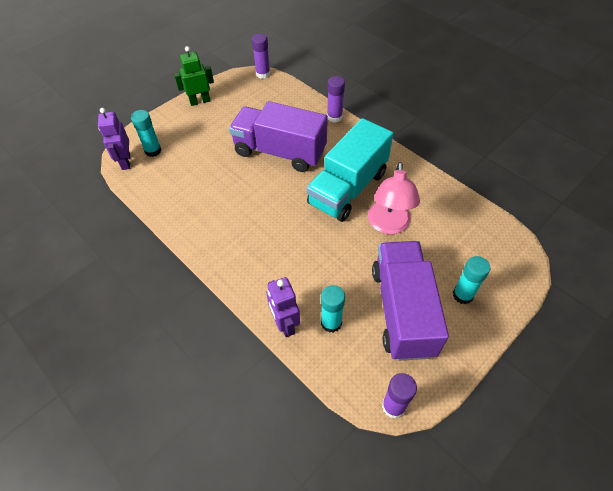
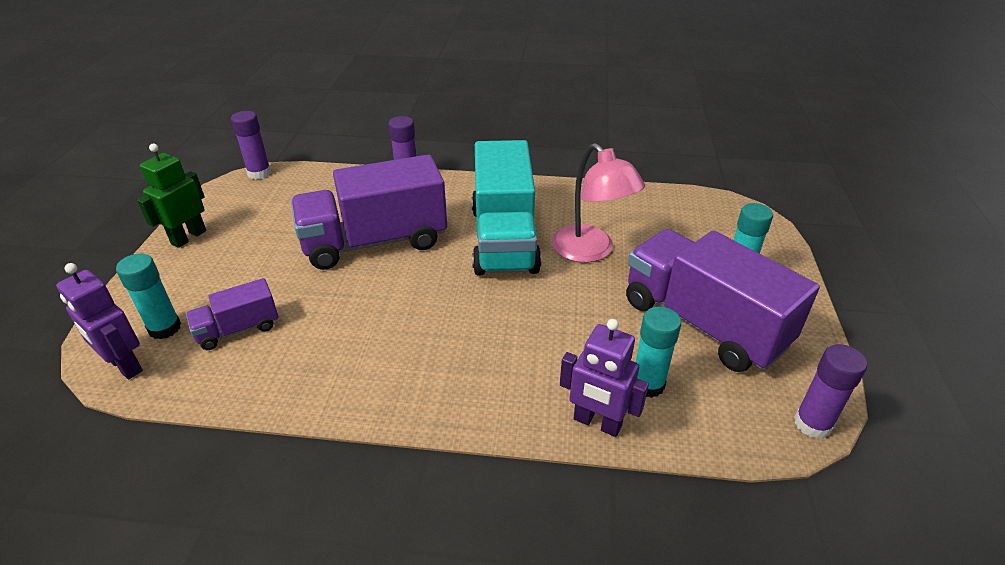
camera: 40 degrees left, 15 degrees down
(179, 169) = (238, 329): none -> purple truck

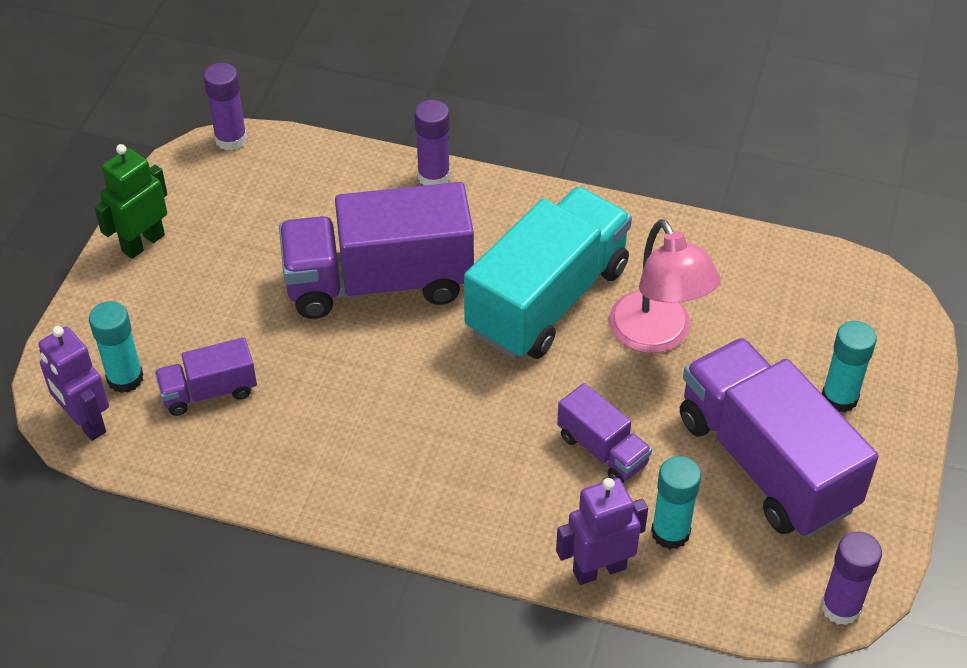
camera: 10 degrees right, 10 degrees up
(504, 239) = (547, 300): turquoise truck -> turquoise truck turned 150 degrees counterclockwise
(572, 330) = (602, 450): none -> purple truck
(597, 423) = (599, 569): purple robot -> purple robot turned 120 degrees clockwise

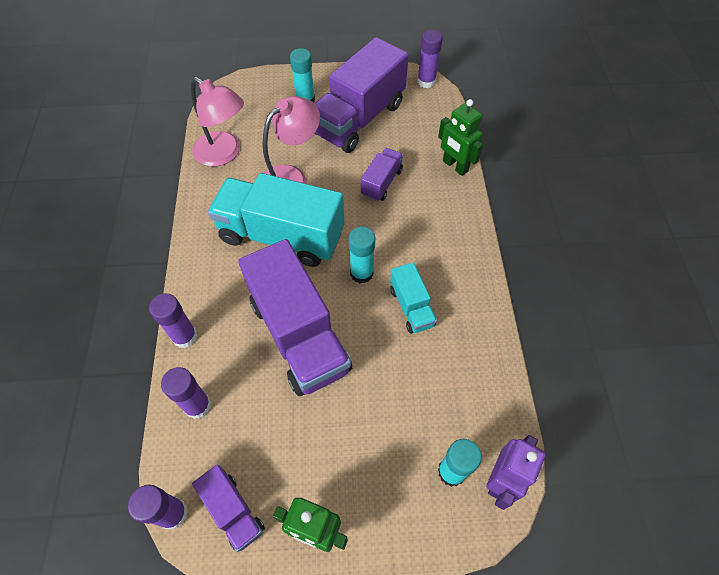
camera: 110 degrees left, 10 degrees up
(209, 392) = (436, 405): purple truck -> purple truck (233, 511)
(337, 174) = (197, 405): none -> purple glue stick
(358, 413) = (411, 307): none -> turquoise truck
(599, 569) = (455, 166): purple robot -> green robot
(670, 532) = (418, 145): turquoise glue stick -> turquoise glue stick (361, 273)
(739, 266) = (224, 154): none -> pink lamp

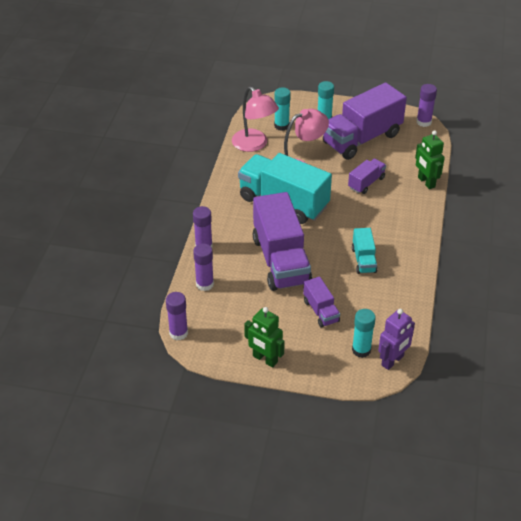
camera: 15 degrees right, 15 degrees down
(233, 511) = (216, 339): purple truck -> purple truck (321, 311)
(361, 273) = (334, 234): turquoise glue stick -> turquoise glue stick (281, 126)

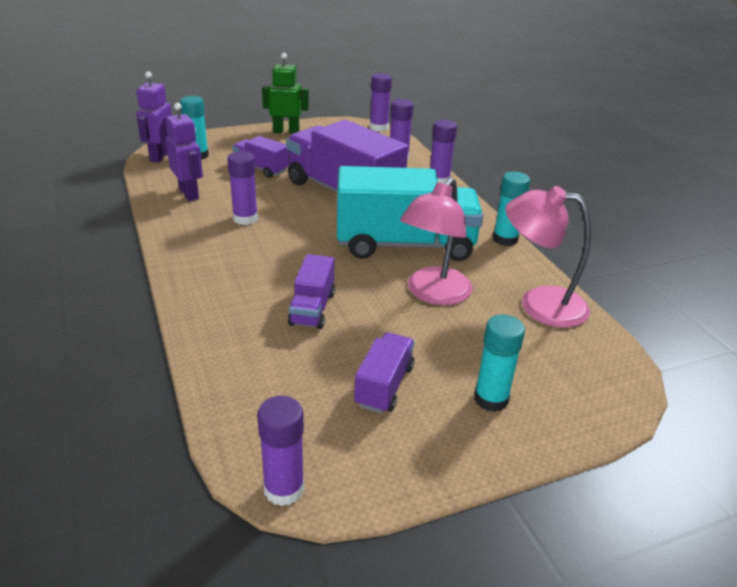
camera: 145 degrees right, 10 degrees down
(281, 126) = (543, 353): turquoise glue stick -> turquoise glue stick (505, 239)
(362, 139) = (384, 386): purple truck -> purple truck, size x0.48
(363, 260) = (245, 218): turquoise truck -> purple glue stick
(389, 300) = (189, 194): none -> purple robot
(426, 182) = (209, 346): green robot -> none

